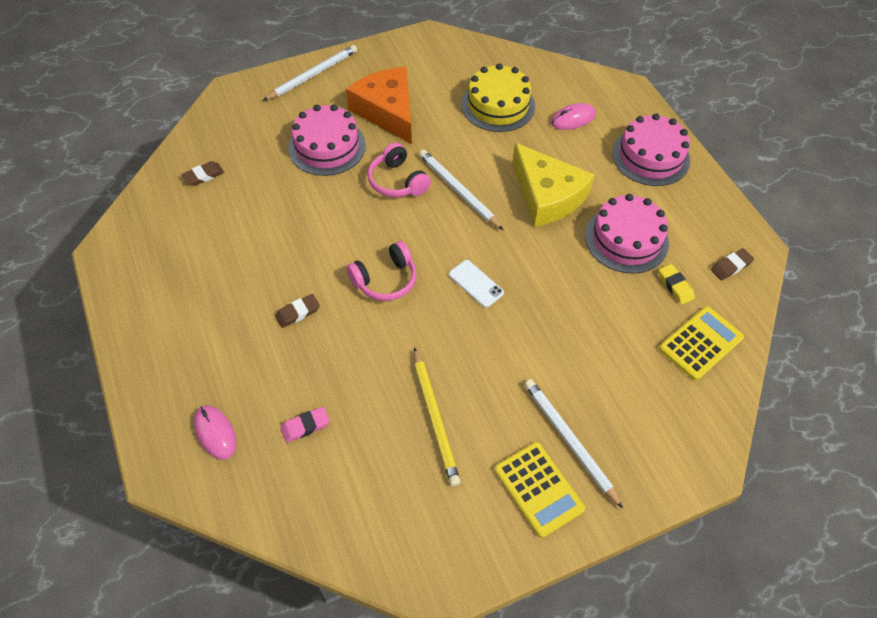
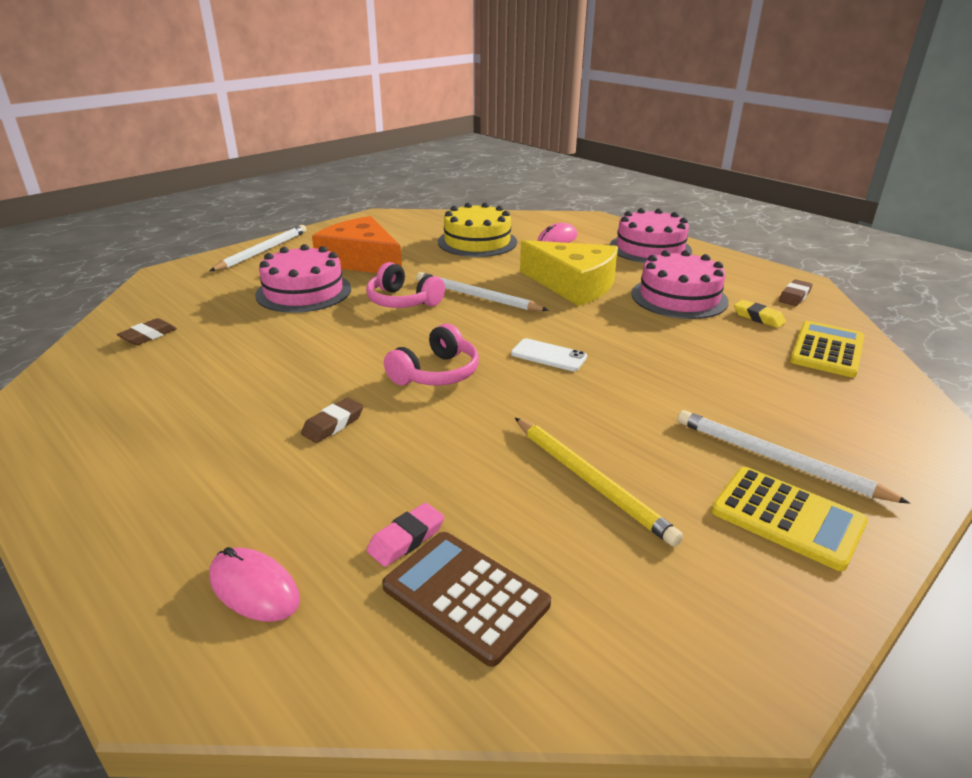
camera: 20 degrees left, 25 degrees down
(320, 477) = (465, 596): none -> brown calculator

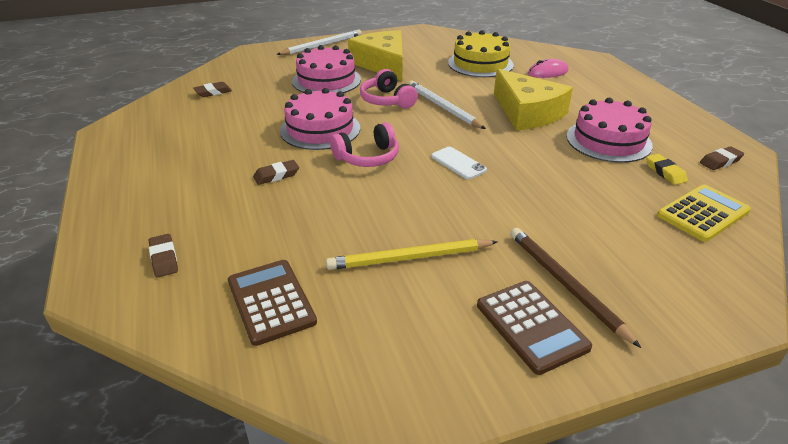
camera: 25 degrees right, 5 degrees up
(254, 588) = (164, 259): pink mouse -> brown eraser
(361, 261) = (382, 64): orange cheese -> yellow cheese
(406, 539) = (264, 258): pink eraser -> none
(591, 481) = (409, 258): yellow pencil -> yellow pencil turned 90 degrees clockwise
(650, 248) = (623, 94): pink cake -> pink cake (320, 129)
(777, 460) = (565, 285): white pencil -> brown pencil
(787, 517) = (531, 326): yellow calculator -> brown calculator

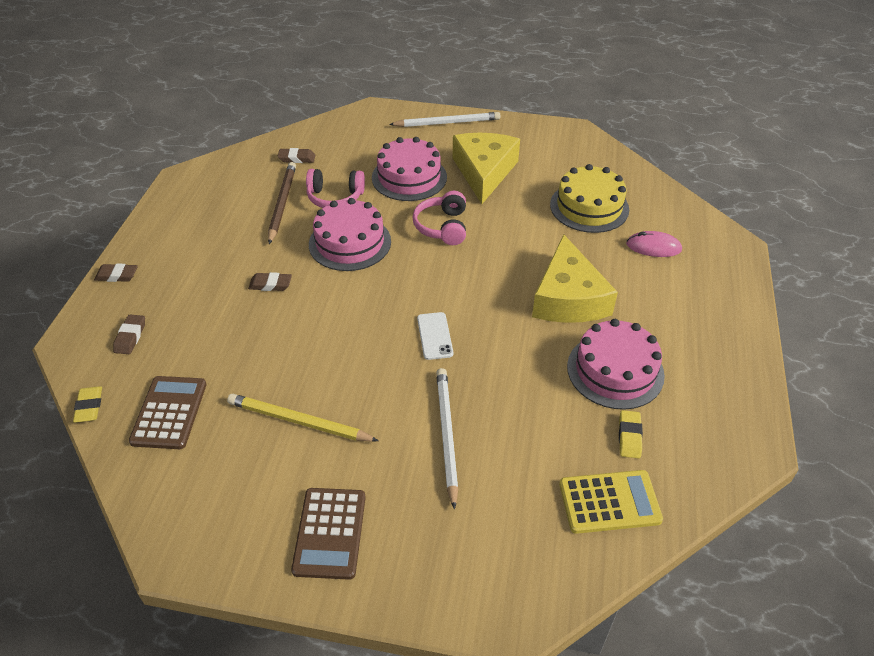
camera: 30 degrees right, 10 degrees up
(170, 333) = (89, 407): none -> yellow eraser
(367, 157) = (361, 295): pink headphones -> pink headphones (335, 197)
(443, 107) = (488, 257): white pencil -> white pencil (446, 435)
(565, 285) = (396, 510): brown pencil -> brown pencil (282, 203)
(720, 161) = (709, 450): brown eraser -> brown eraser (117, 275)

